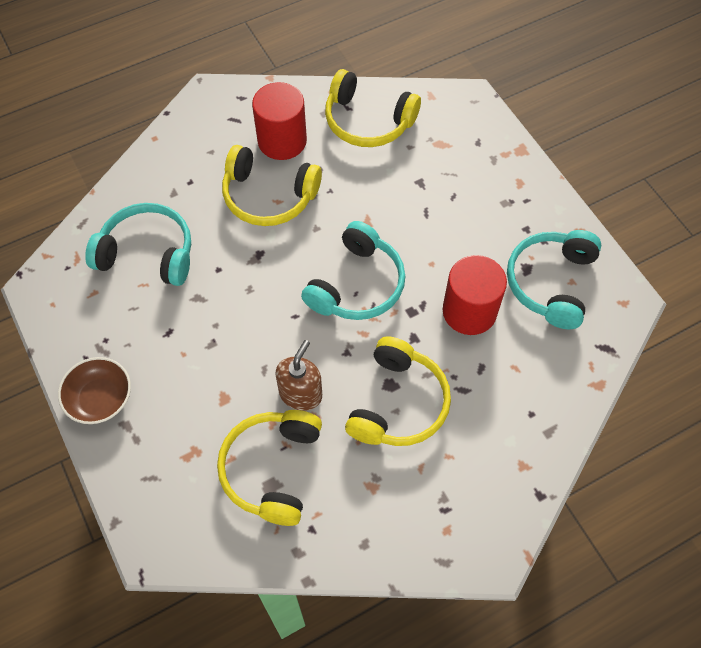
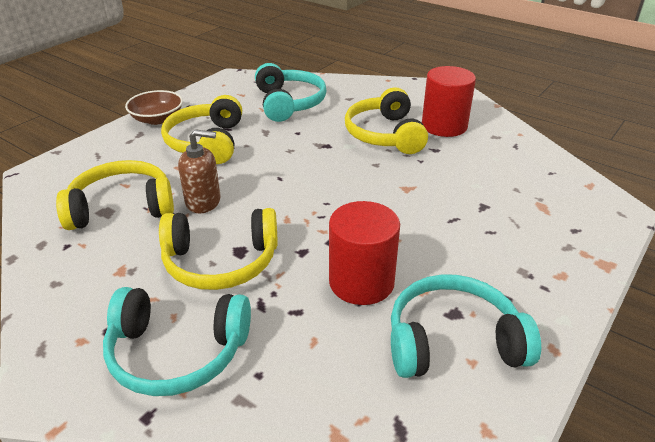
camera: 65 degrees right, 25 degrees down
(357, 285) = (336, 201): turquoise headphones -> turquoise headphones (177, 353)
(367, 121) = (514, 159): yellow headphones -> yellow headphones (206, 142)

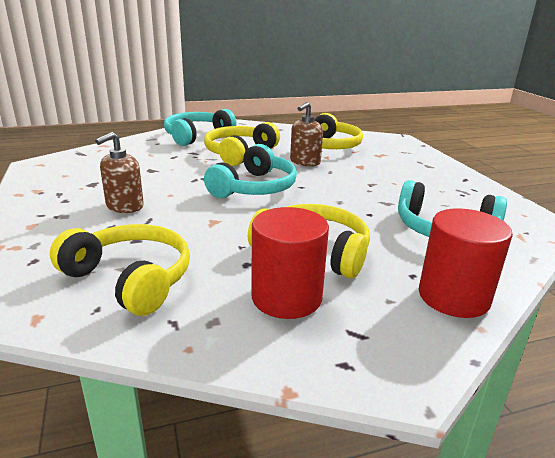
camera: 125 degrees right, 10 degrees down
(157, 119) = (452, 175): brown bowl -> none
(206, 142) = (390, 180): yellow headphones -> yellow headphones (131, 278)
(361, 282) = (160, 173): red cylinder -> red cylinder (453, 297)
(452, 341) = (82, 176): turquoise headphones -> turquoise headphones (255, 188)
(456, 249) = (124, 206): none -> brown soap dispenser

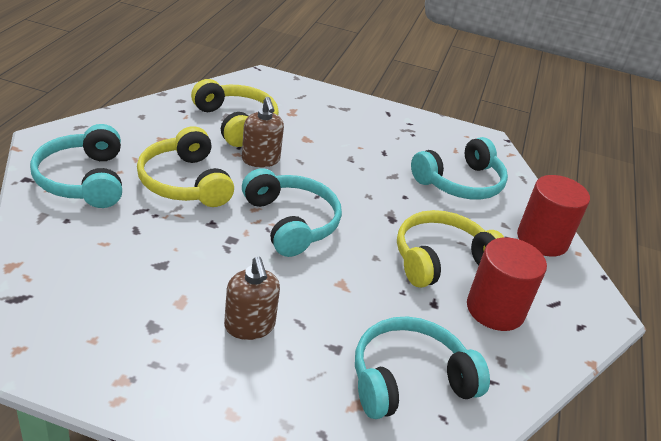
camera: 60 degrees left, 10 degrees up
(131, 278) = (409, 379): yellow headphones -> turquoise headphones

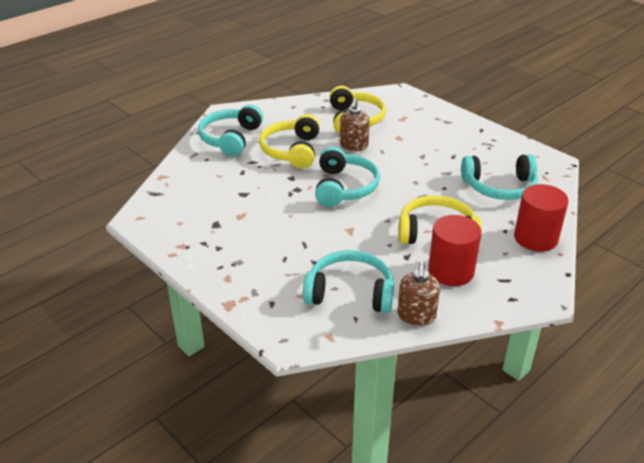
camera: 35 degrees right, 0 degrees up
(249, 326) = (271, 238): brown soap dispenser -> brown soap dispenser (416, 316)

